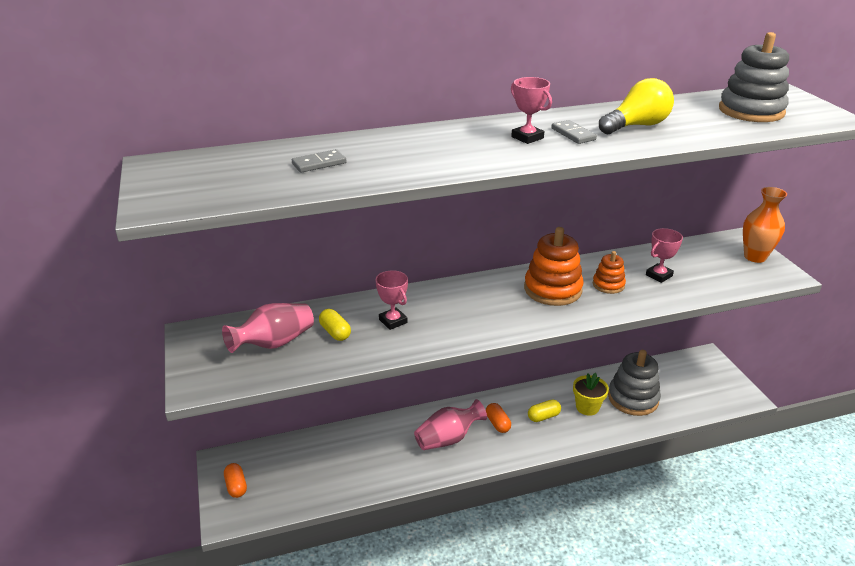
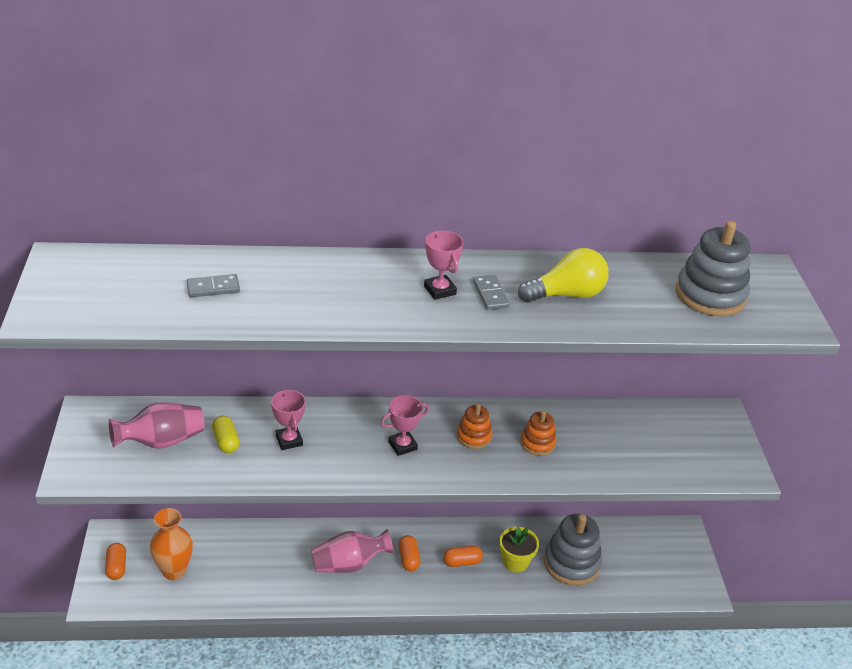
camera: 10 degrees right, 5 degrees up
(543, 416) = (462, 562): yellow capsule -> orange capsule
(552, 289) = (474, 436): orange stacking toy -> orange stacking toy, size x0.56
(659, 275) = (600, 443): pink trophy -> pink trophy (402, 445)
(755, 257) = (725, 441): orange vase -> orange vase (174, 571)

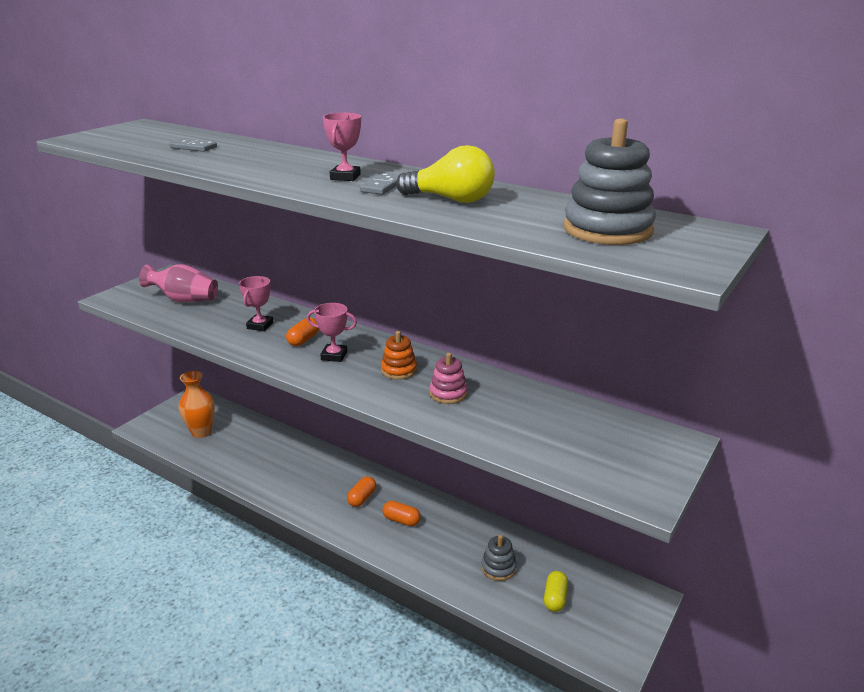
camera: 40 degrees right, 10 degrees down
(117, 567) = (173, 415): orange capsule -> orange capsule (303, 340)
(226, 441) = (220, 313): yellow capsule -> yellow capsule (555, 598)
(349, 564) = (314, 481): pink vase -> none
(515, 562) = (447, 542): yellow flower pot -> none
(537, 443) = (448, 393): orange stacking toy -> pink stacking toy
(571, 563) = (498, 568): grey stacking toy -> grey stacking toy, size x0.56

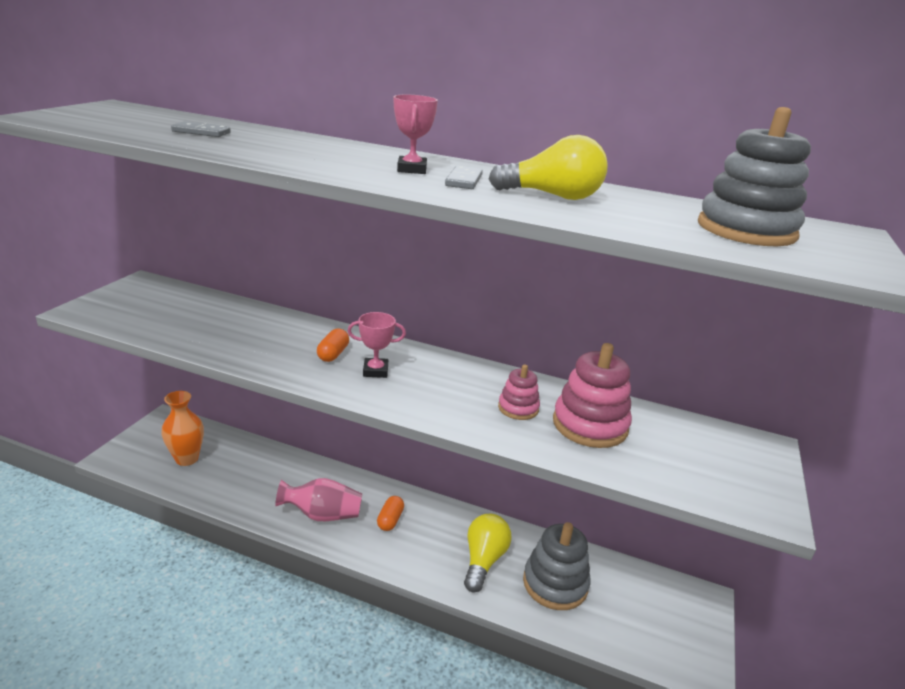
camera: 15 degrees left, 0 degrees up
(184, 300) = (173, 311): pink vase -> pink vase (322, 515)
(260, 325) = (276, 339): pink trophy -> none
(399, 370) = (453, 384): orange stacking toy -> none
(401, 520) = (439, 541): orange capsule -> none
(437, 541) = (483, 560): none -> yellow light bulb
(498, 568) = (555, 583): grey stacking toy -> grey stacking toy, size x1.80
(509, 412) = (590, 425): none -> pink stacking toy
(555, 598) = (621, 610): yellow capsule -> none

